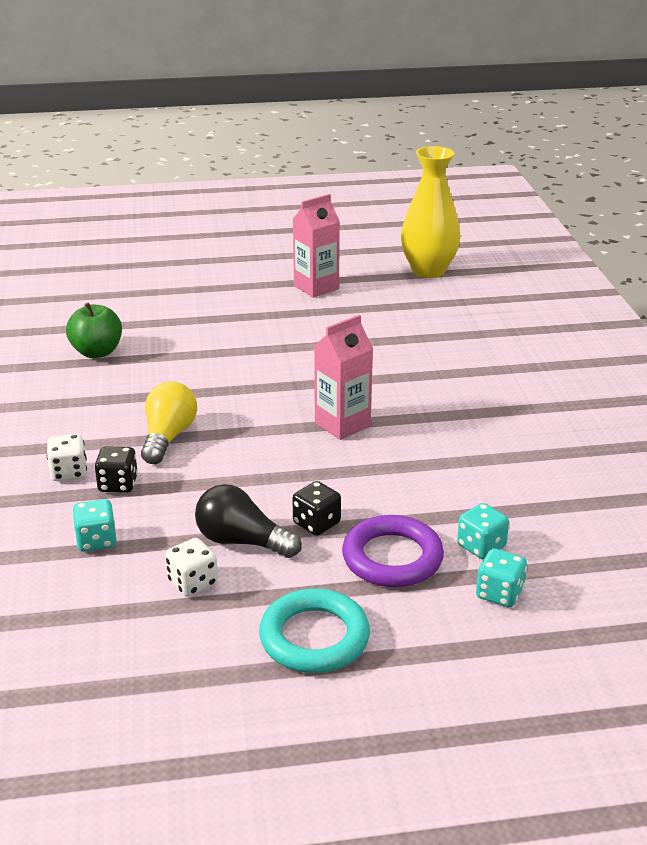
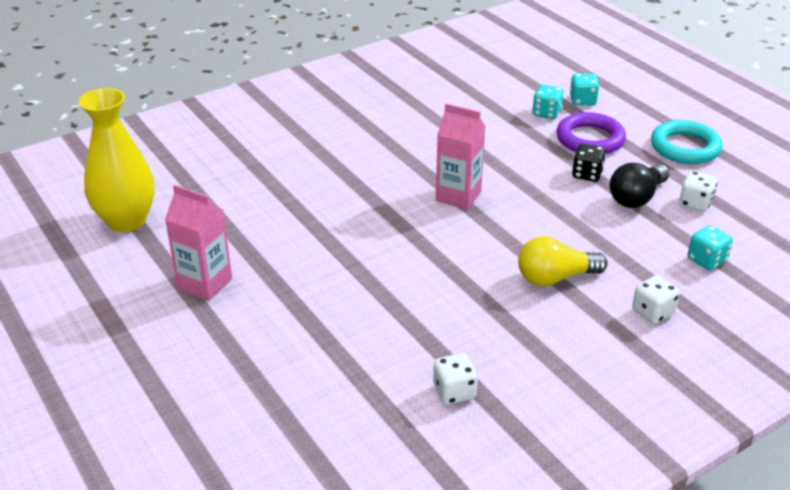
camera: 115 degrees left, 5 degrees up
(97, 352) = (454, 391): green apple -> white dice
(118, 484) = (639, 278): black dice -> none
(242, 541) = (637, 197): black light bulb -> black light bulb turned 45 degrees clockwise

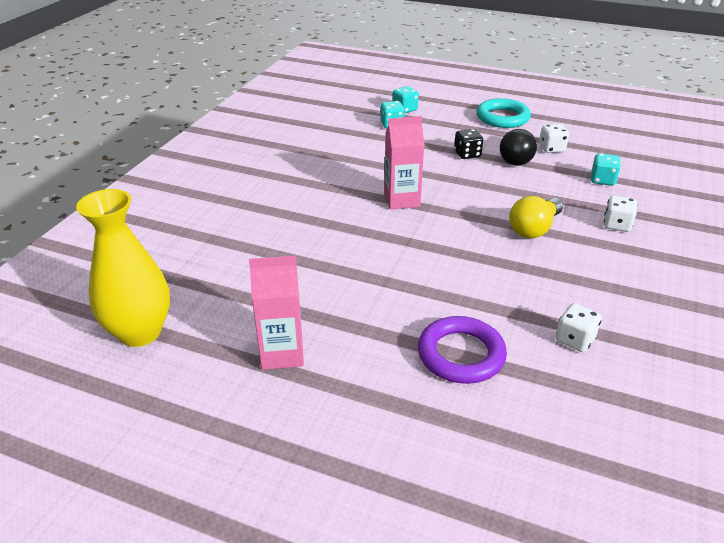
camera: 35 degrees left, 0 degrees up
(590, 139) = (440, 132): purple ring -> purple ring (461, 354)

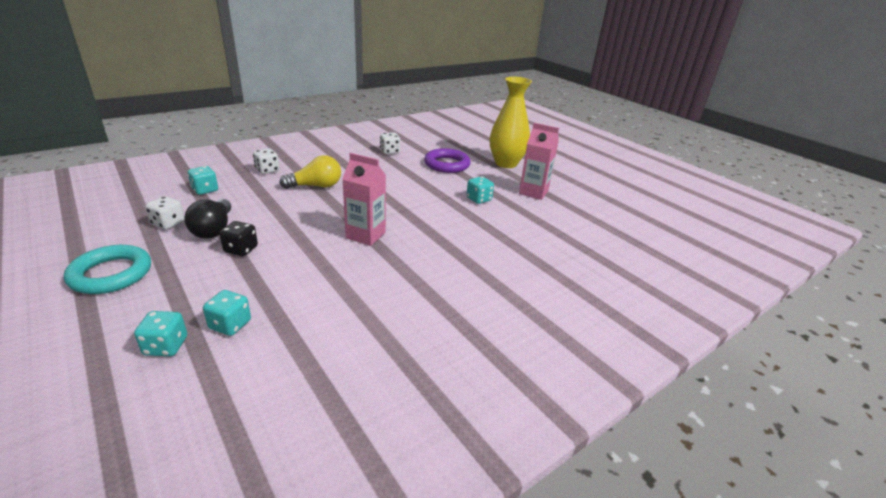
camera: 150 degrees left, 5 degrees down
(140, 332) = (614, 227): yellow vase -> yellow vase (506, 163)
(345, 298) = (479, 199): none -> turquoise dice
(515, 158) = (214, 229): black light bulb -> black light bulb turned 135 degrees clockwise

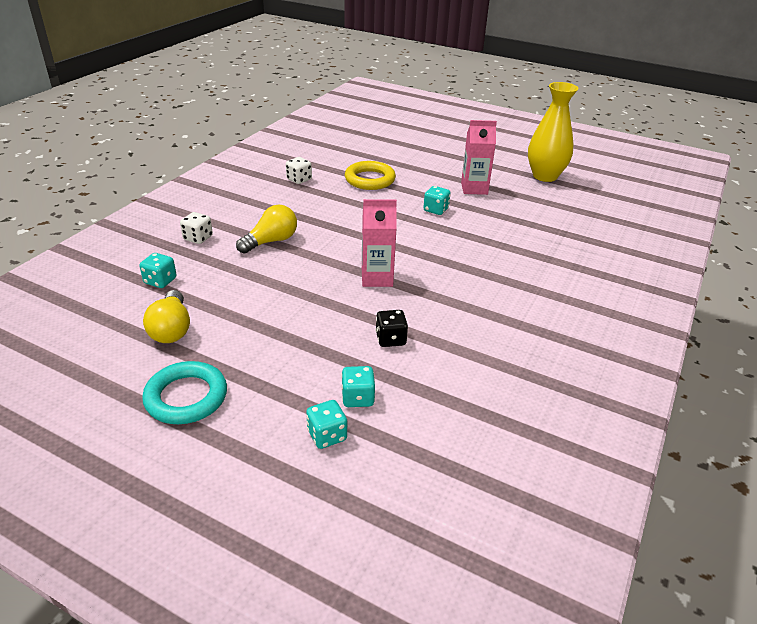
camera: 25 degrees left, 5 degrees up
(168, 223) = (171, 329): white dice -> yellow light bulb
(214, 229) = (227, 319): black light bulb -> none
(241, 249) = (280, 330): black dice -> black dice (390, 339)
(447, 164) = (370, 179): purple ring -> yellow ring
(506, 163) = (422, 163): yellow vase -> yellow vase (545, 176)

